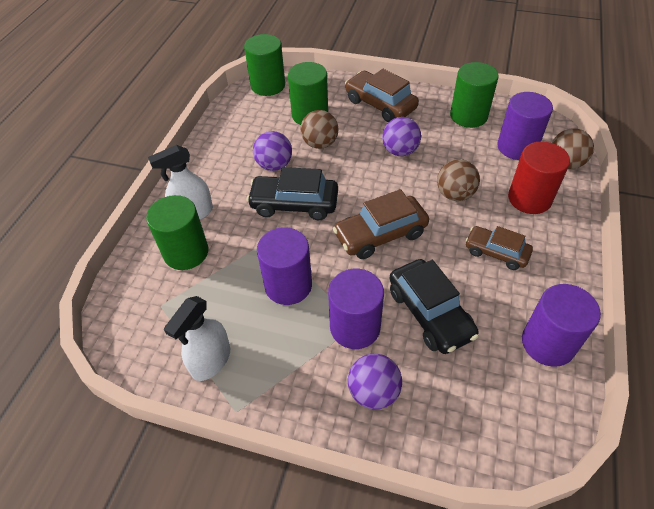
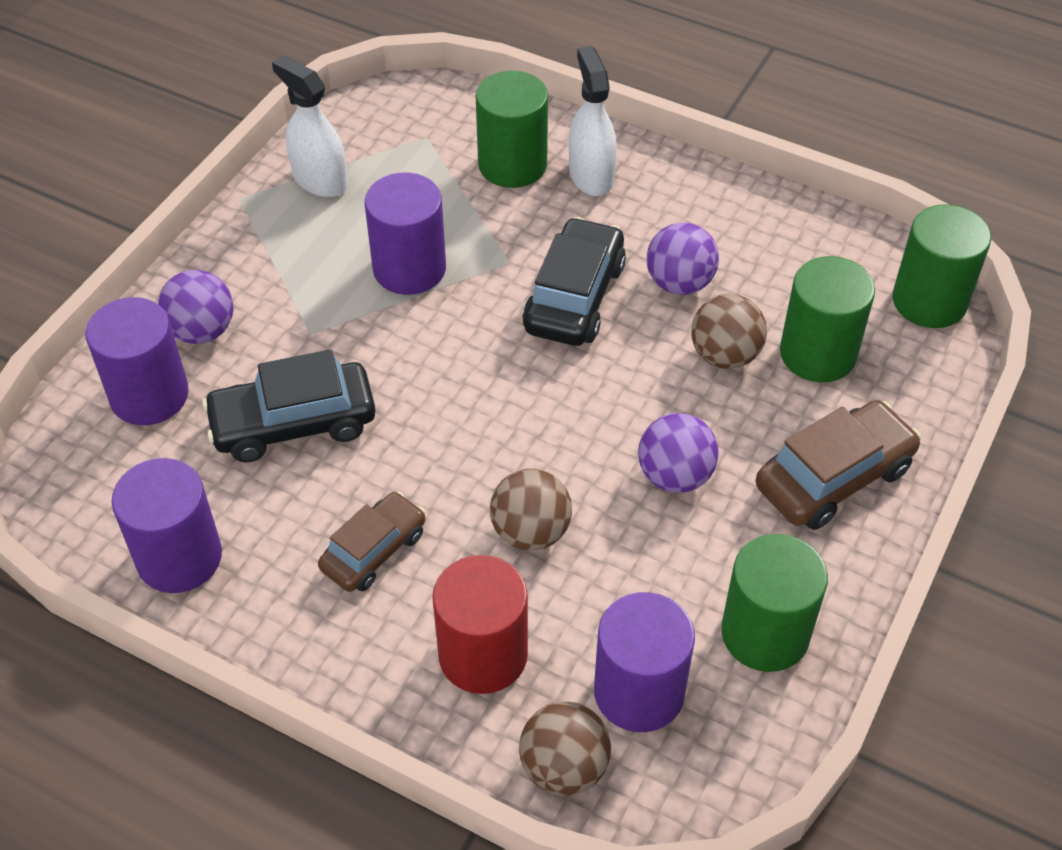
camera: 100 degrees right, 0 degrees up
(355, 327) = (307, 331): purple cylinder -> purple cylinder (149, 395)
(380, 234) = (469, 398): brown car -> none

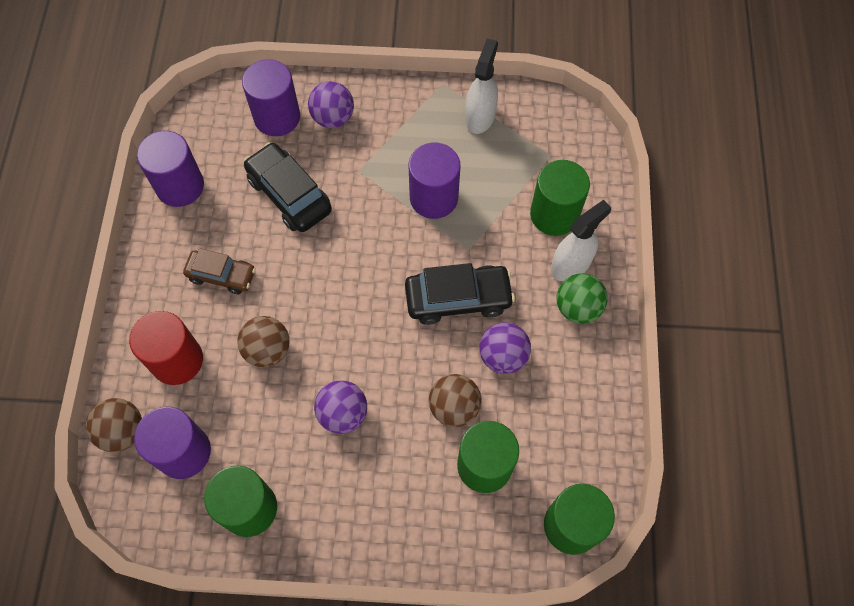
camera: 65 degrees right, 15 degrees up
(652, 191) = (577, 308): none -> green ball
(833, 477) = (384, 510): brown car -> none

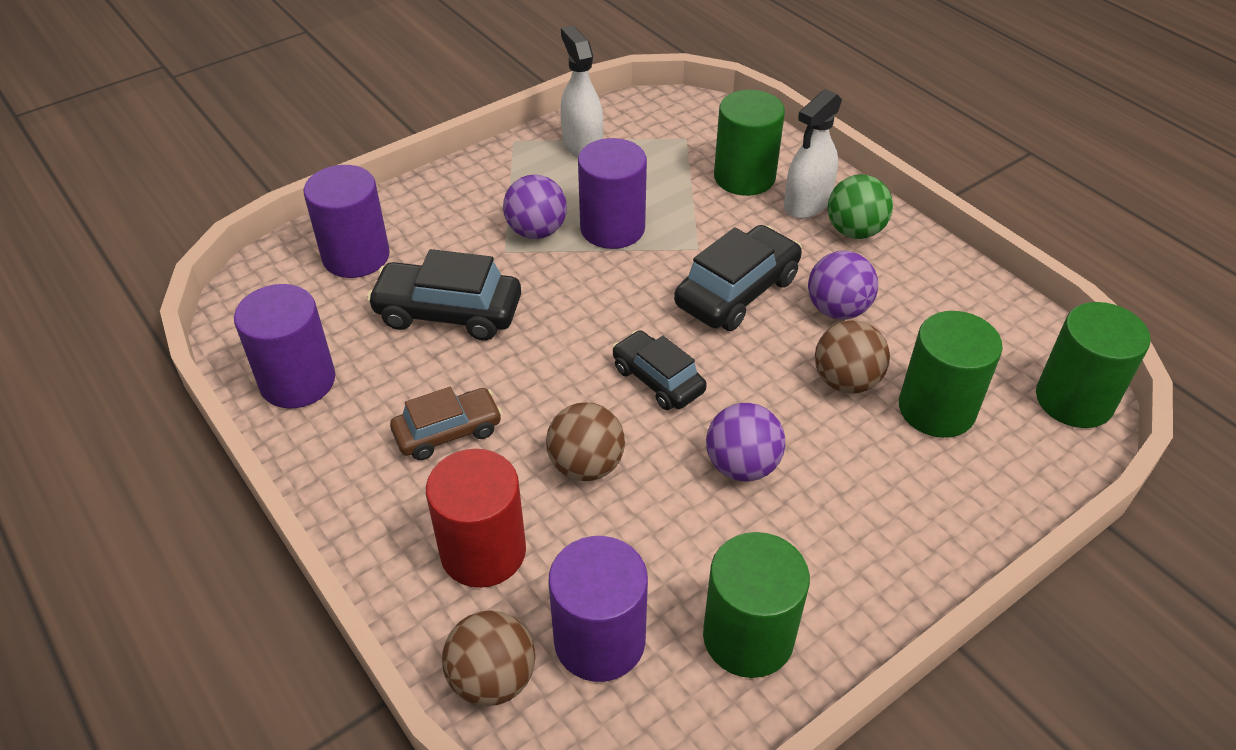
camera: 40 degrees left, 20 degrees down
(333, 118) = (424, 223): purple ball -> purple ball (536, 231)
(354, 325) = (658, 380): none -> black car
(571, 264) = (807, 204): white spray bottle -> white spray bottle turned 150 degrees counterclockwise

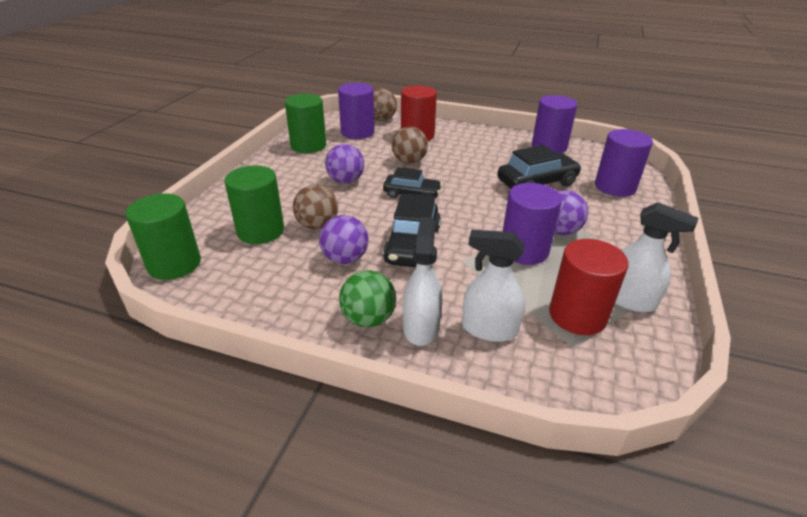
camera: 145 degrees right, 10 degrees down
(448, 432) = (473, 153): brown car -> none
(649, 154) = (577, 315): none -> red cylinder
(744, 177) = (489, 329): green cylinder -> white spray bottle

